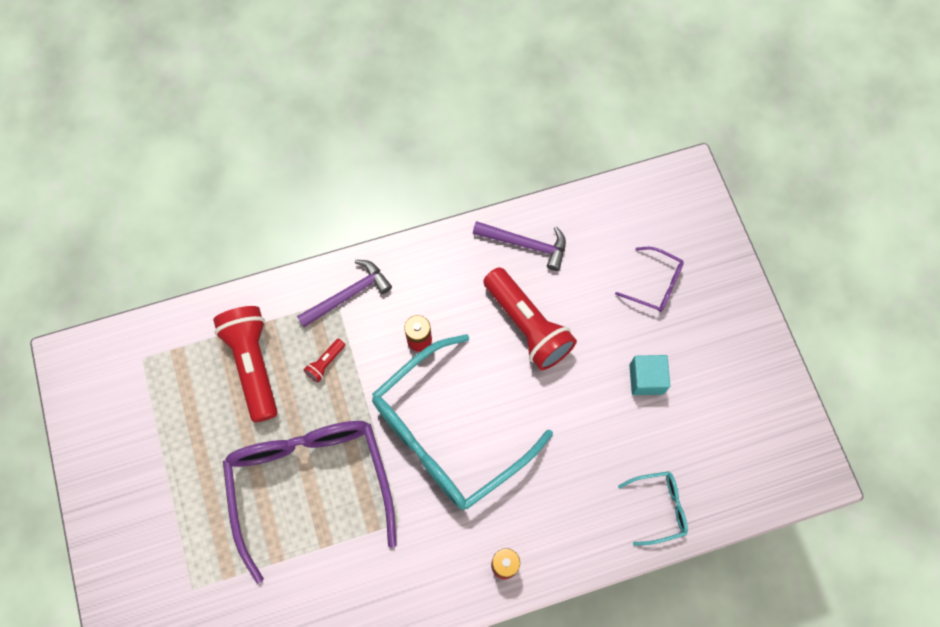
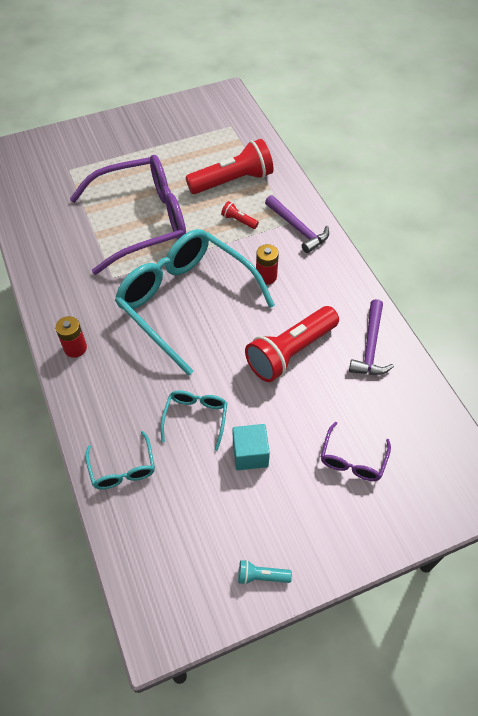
camera: 85 degrees right, 15 degrees down
(604, 430) = (195, 418): none -> turquoise glasses
(767, 380) = (261, 576): none -> turquoise flashlight

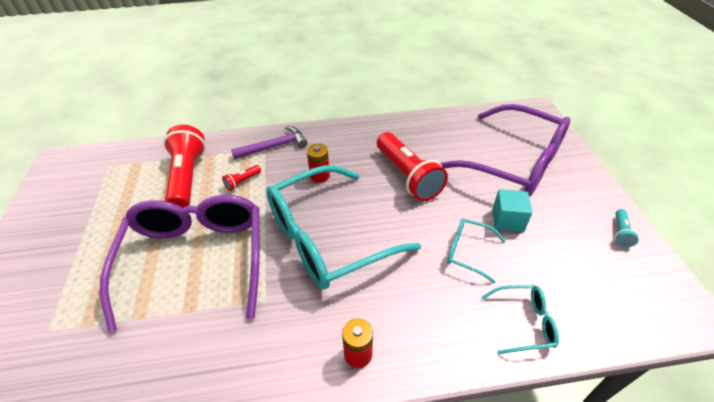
camera: 75 degrees left, 10 degrees down
(353, 459) = (513, 162): purple glasses -> purple glasses, size x2.33
(370, 346) = (412, 132): purple hammer -> none

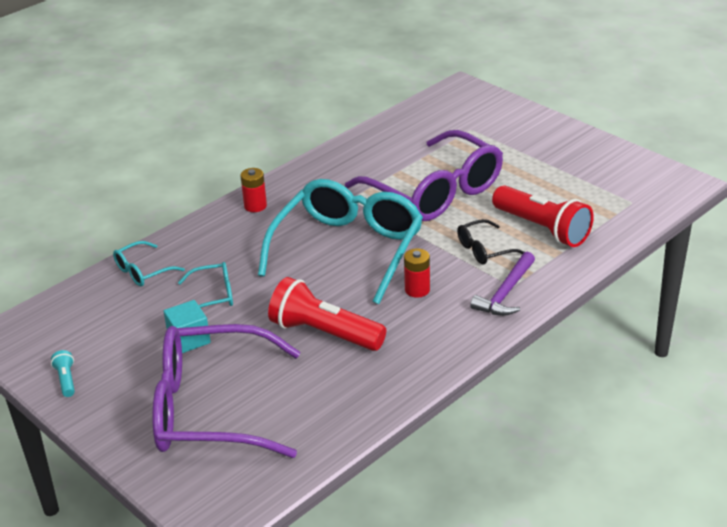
camera: 145 degrees right, 10 degrees down
(242, 182) = (484, 250): red flashlight -> black glasses

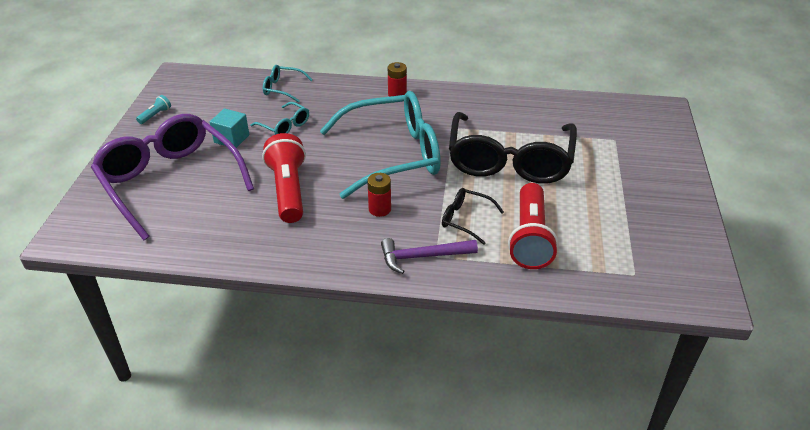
camera: 50 degrees right, 5 degrees up
(434, 191) = (509, 160): purple glasses -> black glasses

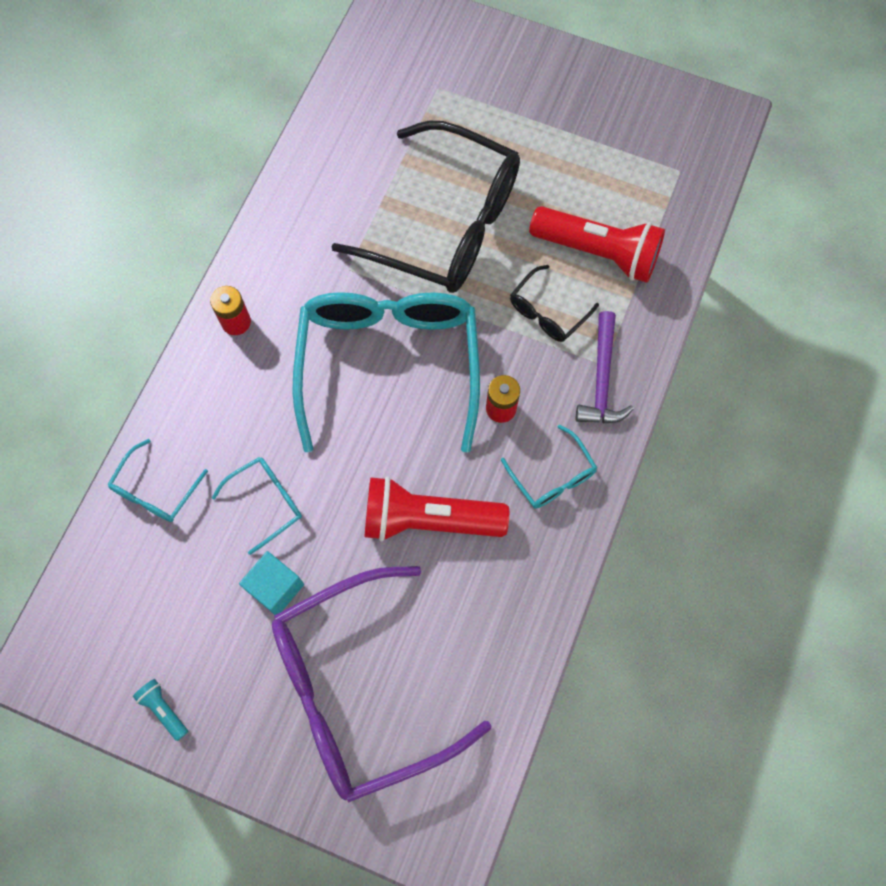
camera: 75 degrees left, 30 degrees up
(335, 243) = (552, 476): none -> turquoise glasses

